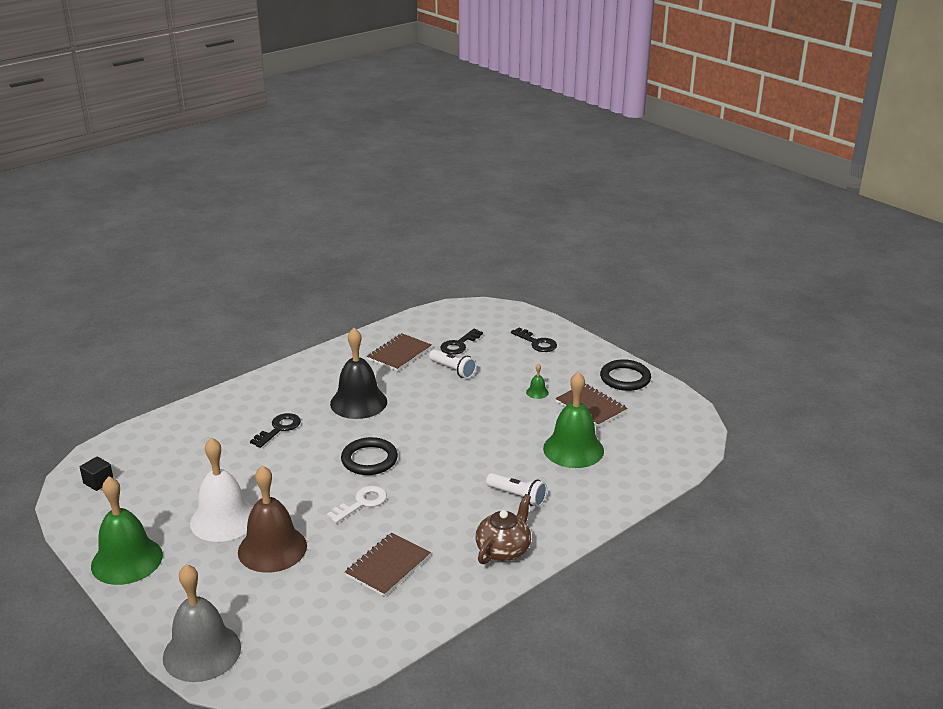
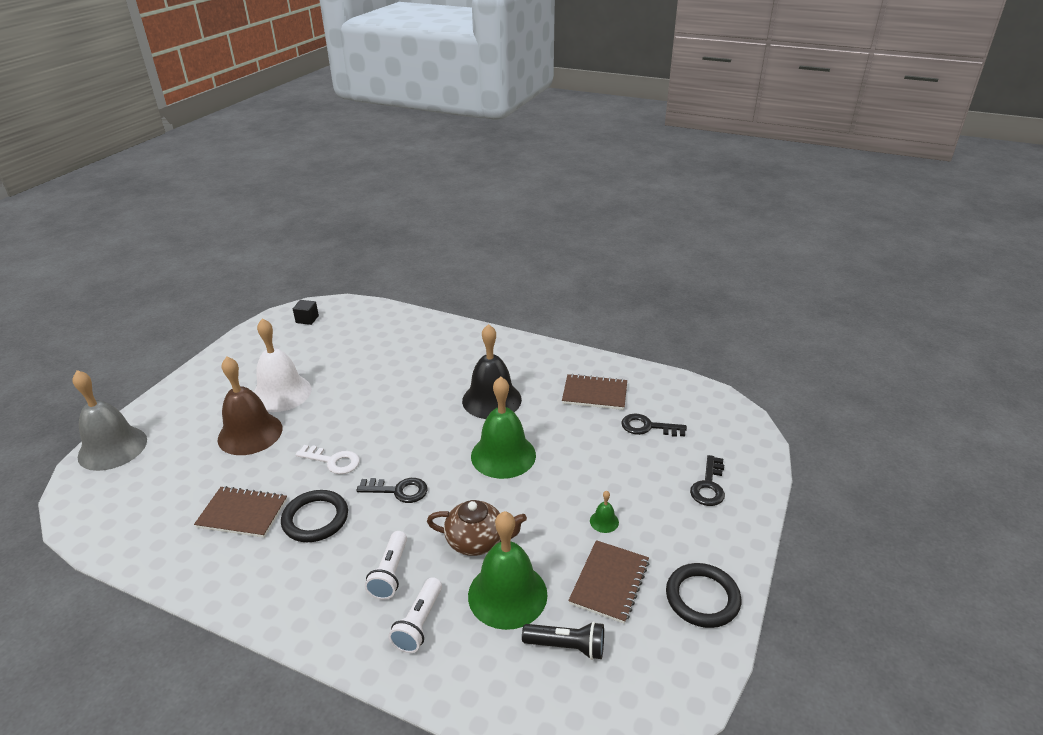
camera: 65 degrees right, 5 degrees up
(127, 560) = (217, 369): green bell -> green bell (503, 455)
(279, 429) = (421, 372): black key -> black key (398, 490)
(369, 459) = (403, 440): black ring -> black ring (315, 519)
(453, 370) = (595, 440): white flashlight -> white flashlight (419, 623)
(504, 550) = (291, 593): brown teapot -> brown teapot (477, 541)
(629, 438) = (567, 646): none -> black flashlight

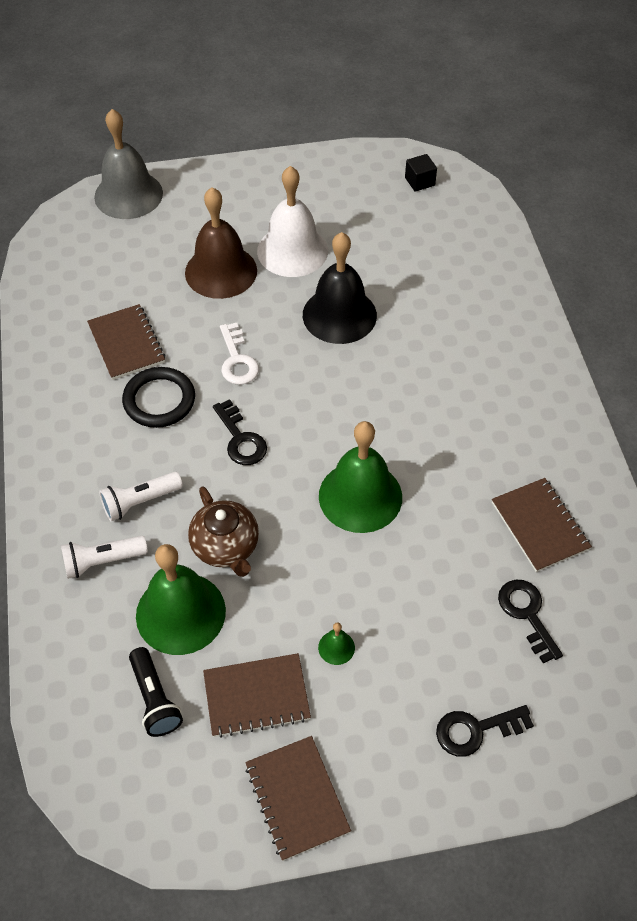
camera: 55 degrees right, 20 degrees up
(491, 400) = (438, 431): black bell -> black bell (339, 315)
(702, 598) = (297, 798): black ring -> brown notebook

